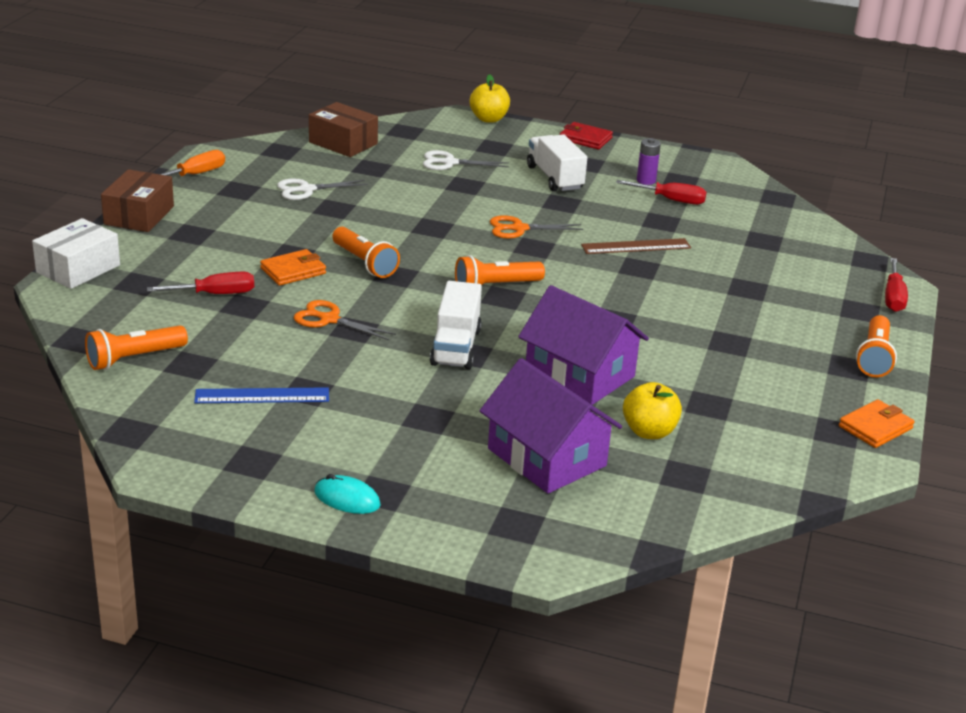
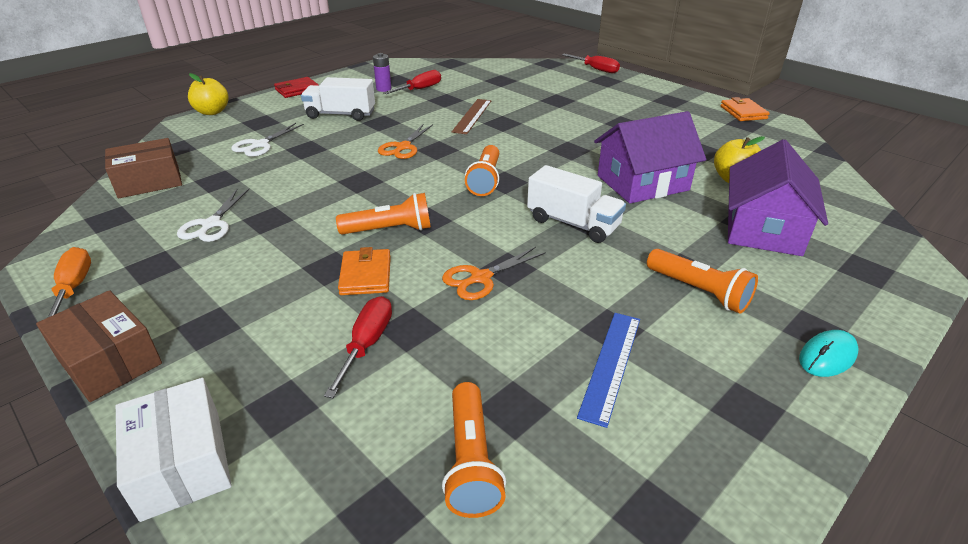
camera: 60 degrees left, 5 degrees up
(546, 457) = (763, 229): purple house -> purple house turned 60 degrees counterclockwise
(874, 357) = (662, 92): orange flashlight -> orange flashlight (699, 291)

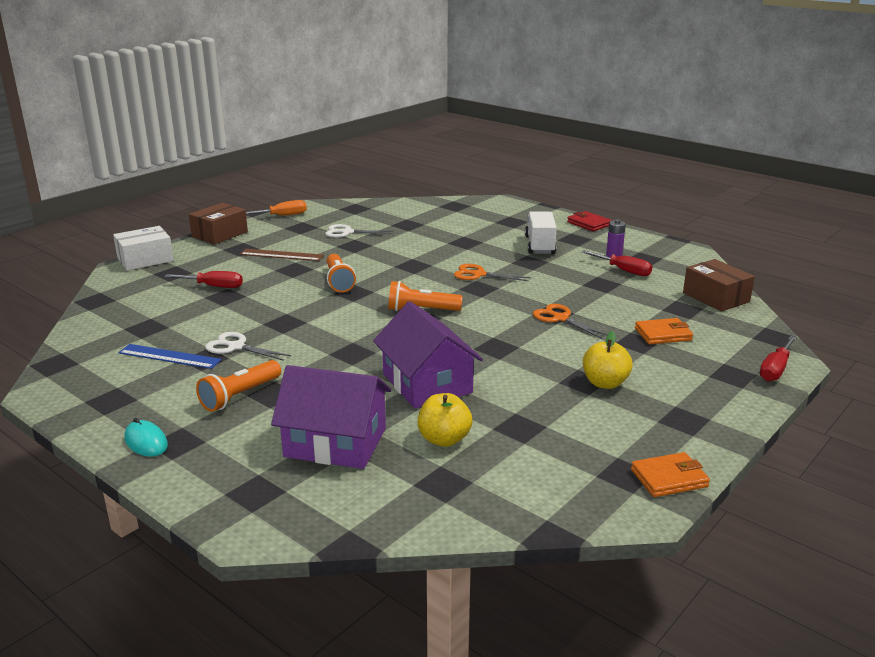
camera: 85 degrees right, 10 degrees down
(149, 181) = (402, 208): brown box -> brown box (716, 297)
(212, 112) = (524, 205): yellow apple -> yellow apple (605, 383)
(260, 145) = (467, 227): white scissors -> white scissors (236, 347)
(366, 275) = (283, 280): orange wallet -> orange wallet (663, 334)
(471, 461) = (114, 318): orange flashlight -> none
(472, 116) = (563, 298): brown ruler -> brown ruler (281, 255)
(481, 278) = (273, 314): orange scissors -> orange scissors (560, 318)
(573, 223) = (347, 347): white truck -> none

